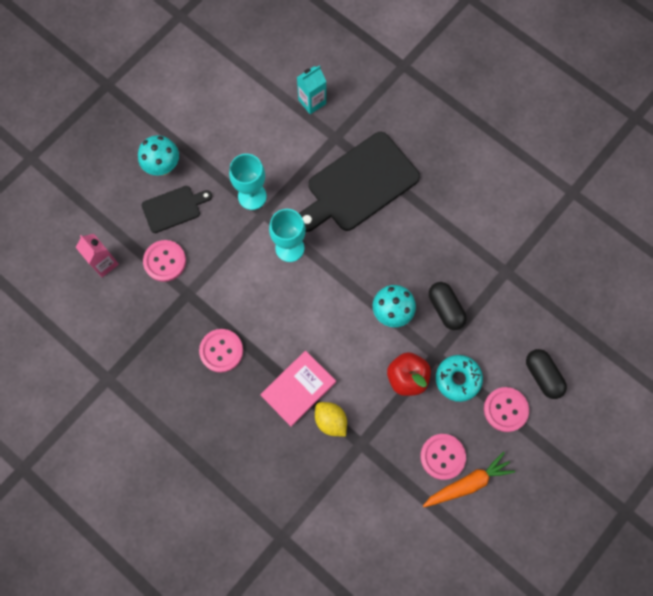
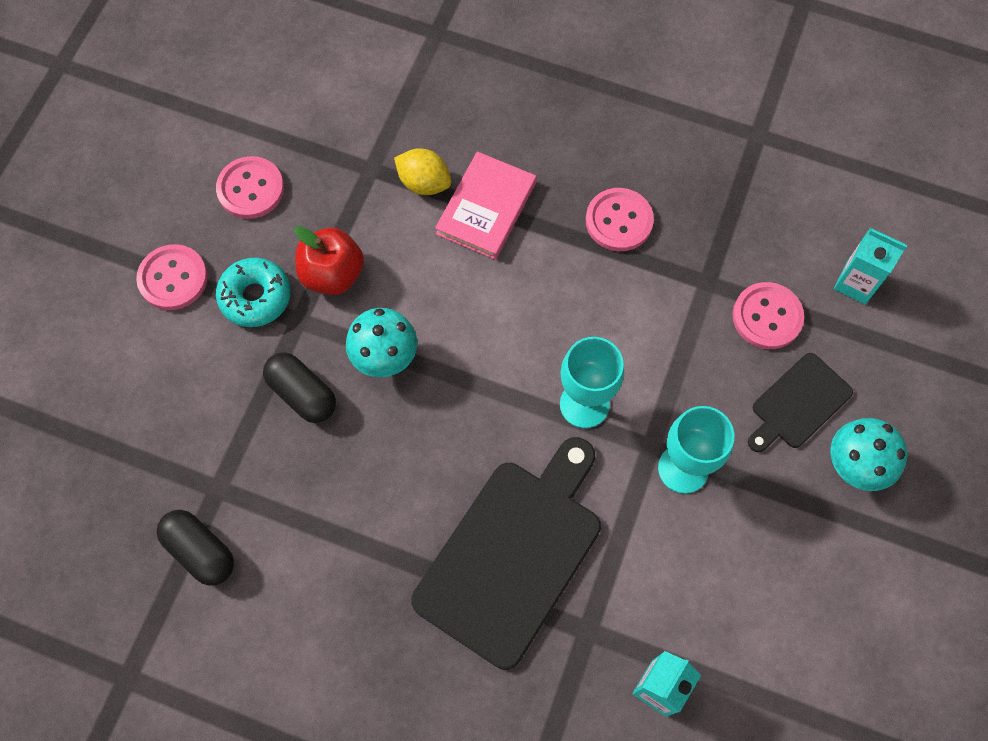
camera: 160 degrees right, 5 degrees down
(104, 263) = (855, 283): pink carton -> turquoise carton
(468, 483) = (206, 168): orange carrot -> none
(542, 376) = (125, 344): black capsule -> black capsule (200, 551)

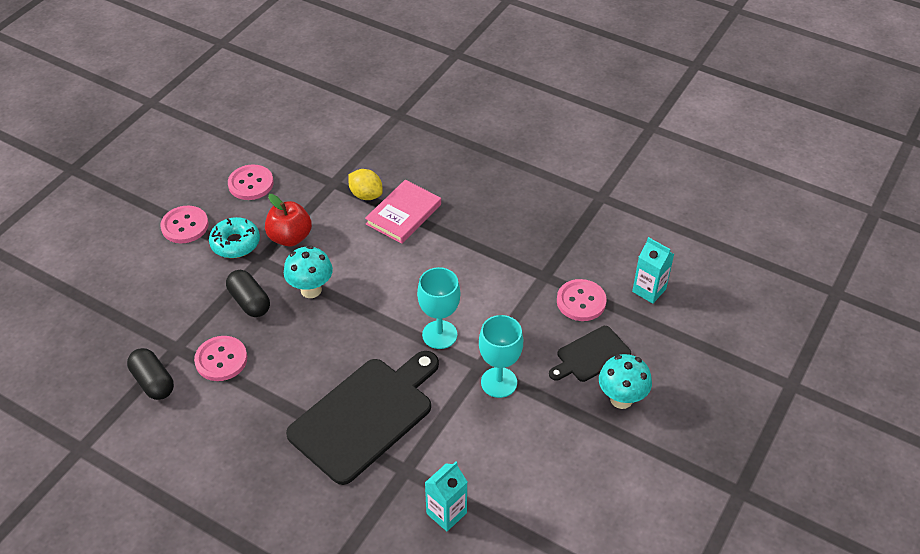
camera: 10 degrees right, 20 degrees down
(619, 221) = (492, 233): pink button -> pink button (221, 360)

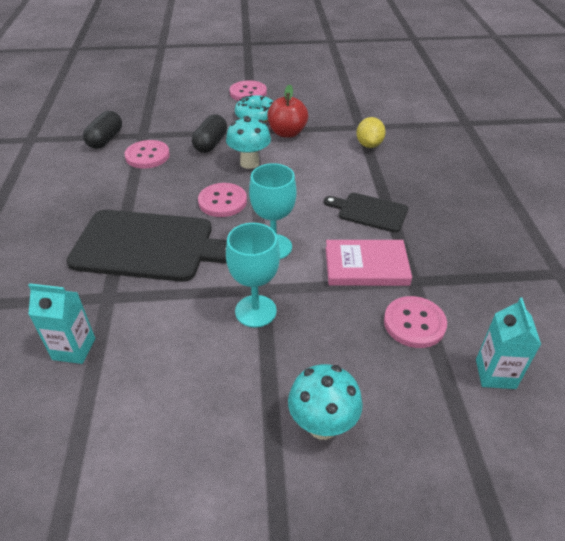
camera: 55 degrees right, 5 degrees down
(251, 184) = (314, 98): pink button -> pink button (222, 201)
(403, 214) = (374, 170): pink book -> pink book (366, 266)
(591, 355) = (355, 366): black cutting board -> black cutting board (369, 212)

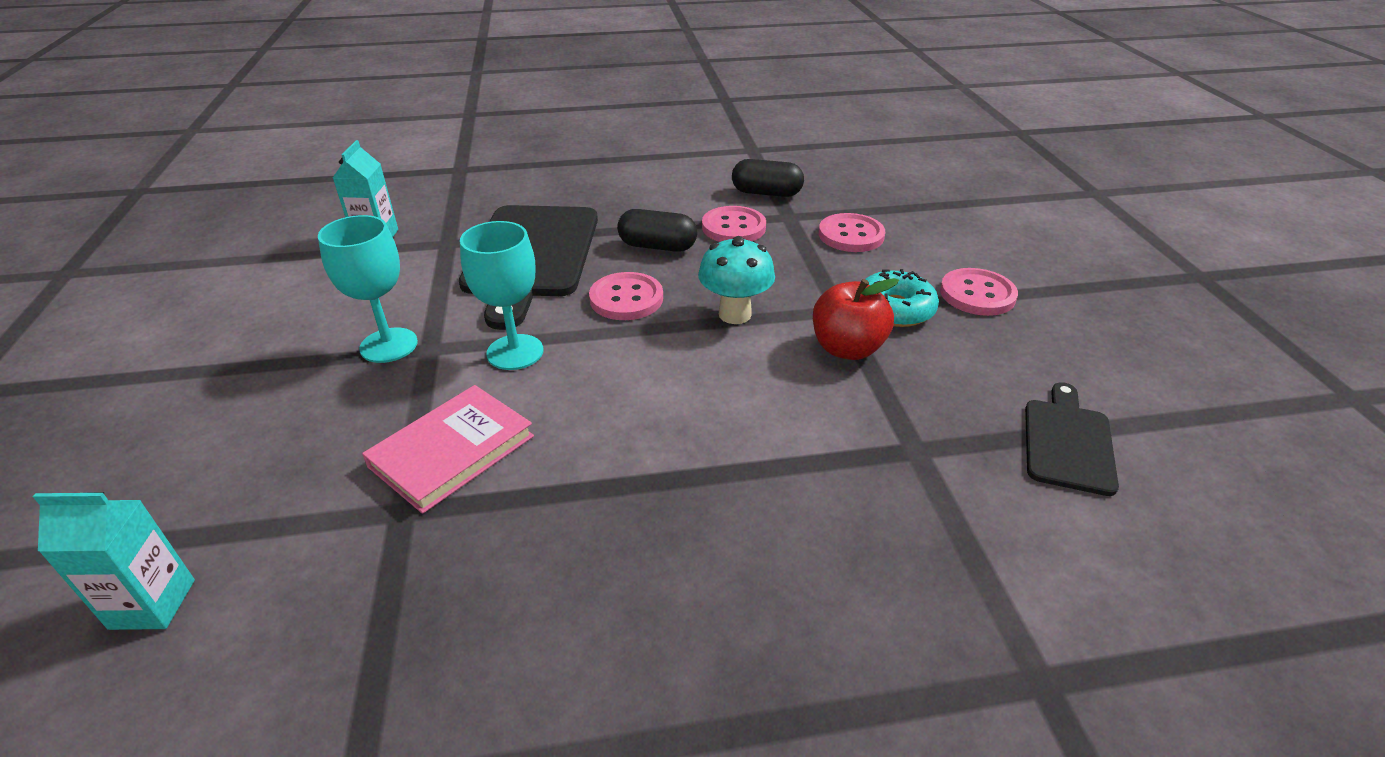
camera: 85 degrees right, 5 degrees down
(210, 143) = (783, 273): black capsule -> black capsule (657, 246)
(322, 425) = (180, 408): turquoise mushroom -> none
(366, 266) = (452, 451): pink book -> pink book turned 45 degrees clockwise
(369, 145) = (841, 462): yellow lemon -> none
(369, 212) = (600, 458): black cutting board -> black cutting board (1067, 442)
(414, 323) = (304, 505): pink button -> pink button (851, 235)

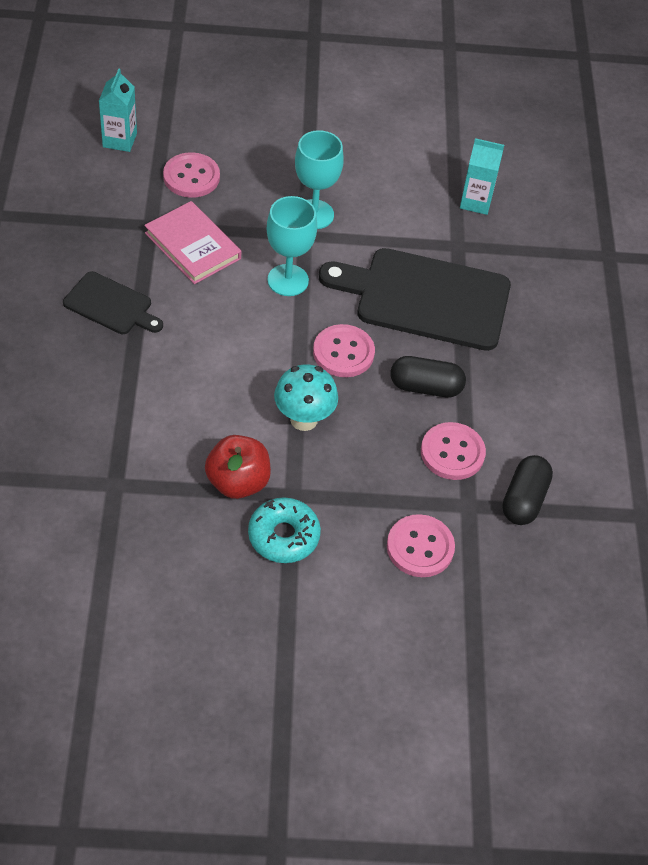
camera: 95 degrees right, 15 degrees up
(657, 246) = (425, 387): black capsule -> black capsule turned 75 degrees clockwise
(977, 294) = (291, 612): pink button -> pink button (191, 177)
(1067, 442) = (91, 581): black cutting board -> black cutting board (111, 305)

